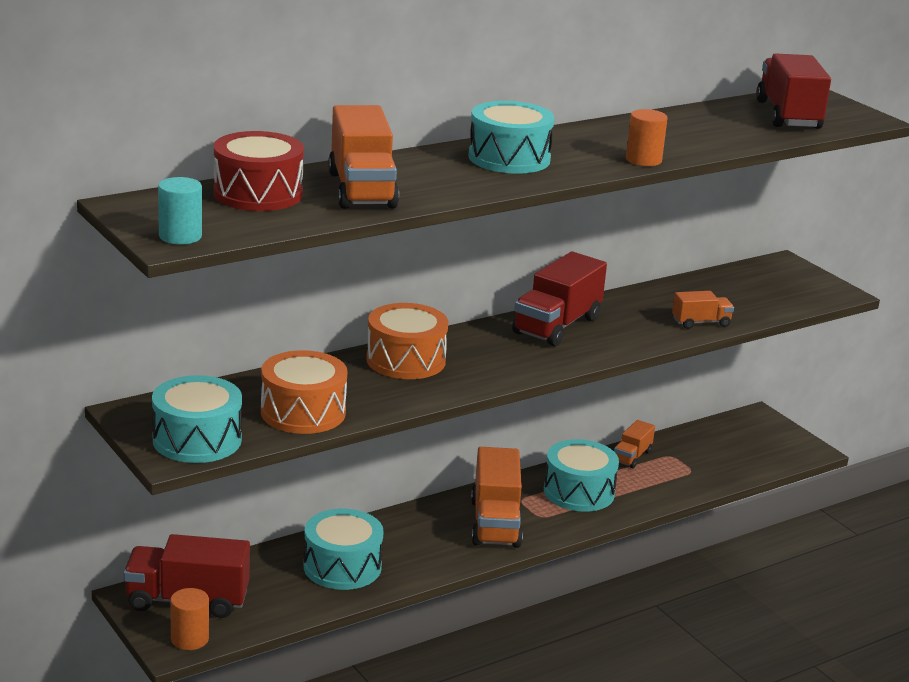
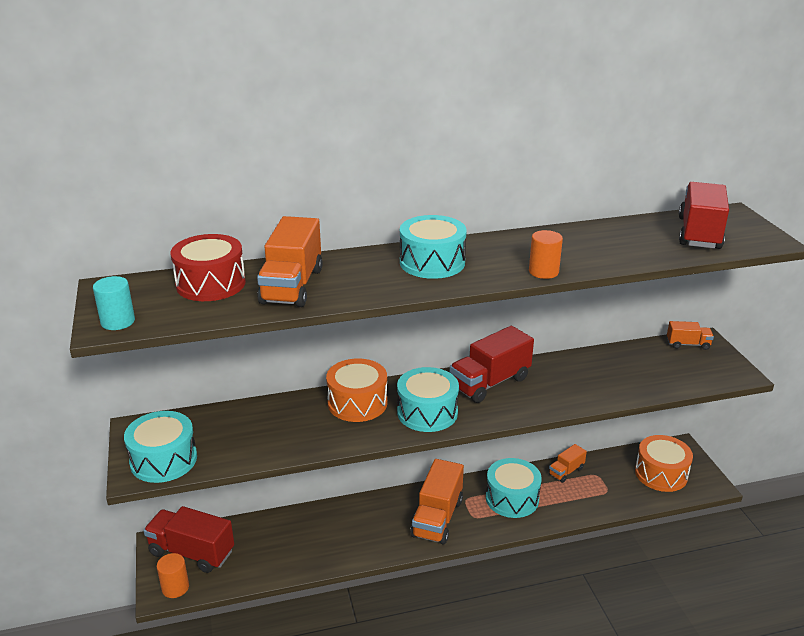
camera: 20 degrees right, 5 degrees up
(303, 412) = (254, 443): orange drum -> orange drum (661, 474)
(342, 567) = (310, 540): turquoise drum -> turquoise drum (427, 412)
(701, 322) = (608, 392): orange truck -> orange truck (688, 344)

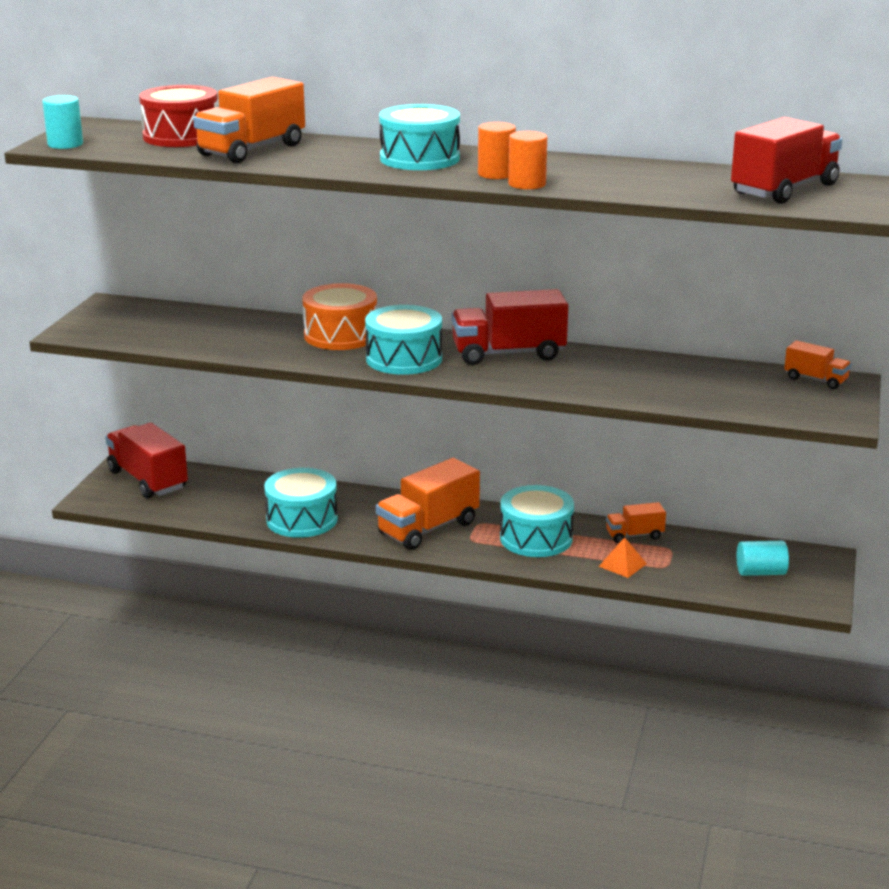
camera: 30 degrees right, 5 degrees down
(163, 460) = (106, 329): turquoise drum -> turquoise drum (302, 519)
(175, 587) = (107, 500): orange cylinder -> orange cylinder (496, 174)
(582, 500) = (622, 565): none -> orange pyramid
(661, 474) = (760, 572): orange drum -> turquoise cylinder

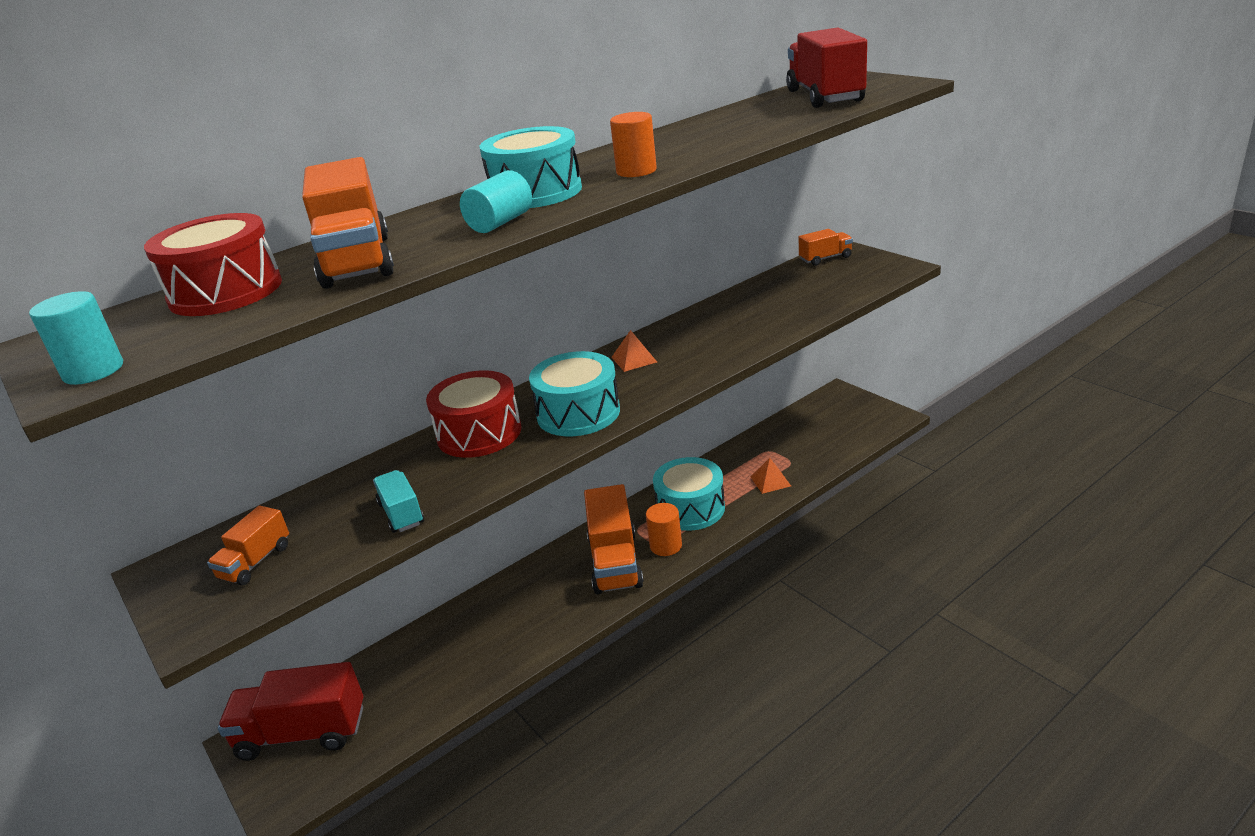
camera: 50 degrees left, 5 degrees up
(224, 345) = (401, 514): none -> turquoise truck
(302, 519) = (514, 639): turquoise drum -> none
(340, 335) = (479, 433): orange drum -> red drum
(508, 354) = (634, 359): red truck -> orange pyramid
(527, 184) = (685, 164): orange cylinder -> orange cylinder (666, 546)
(634, 535) = (733, 459): orange truck -> orange truck (255, 562)
(760, 572) = (835, 425): turquoise cylinder -> turquoise cylinder (500, 223)

